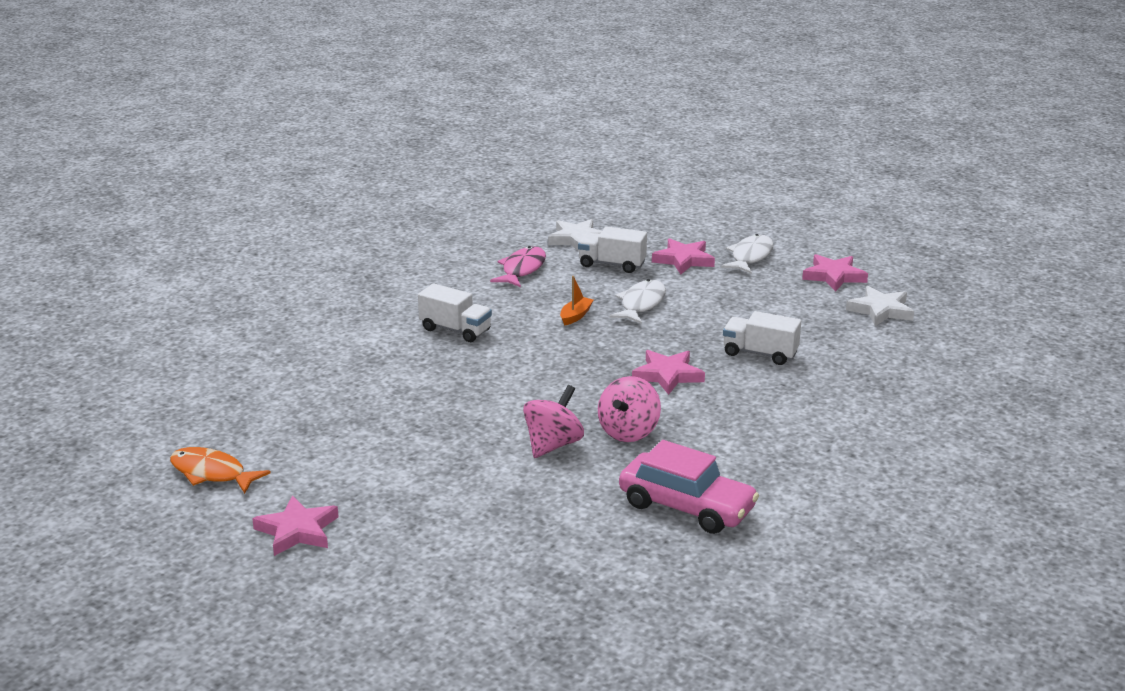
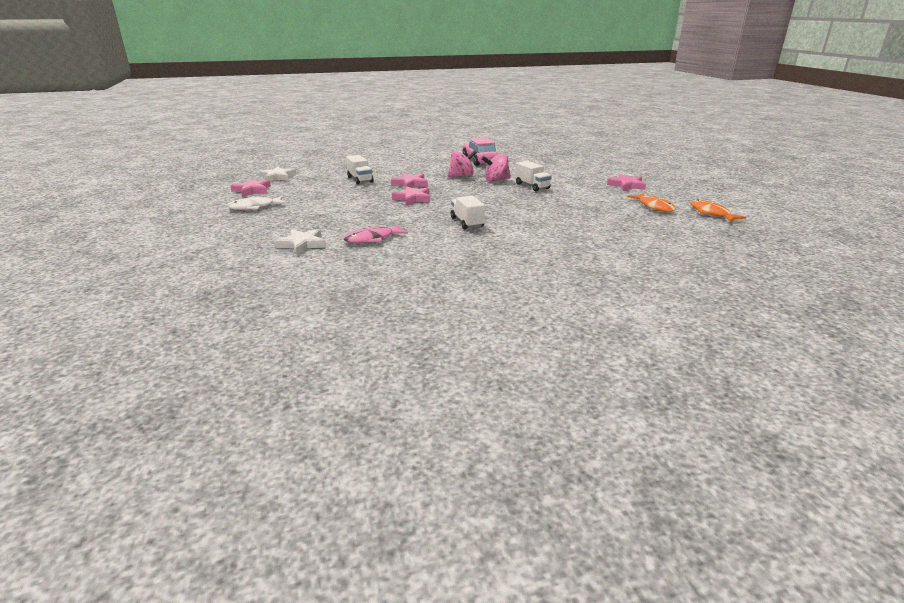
camera: 140 degrees left, 0 degrees up
(107, 492) = (711, 213): none -> orange fish
(575, 316) = (397, 210): orange boat -> none
(612, 264) = (322, 225): white truck -> white truck (532, 186)
(641, 304) = (357, 206): white fish -> none
(684, 260) = (285, 216): pink star -> pink star (412, 198)

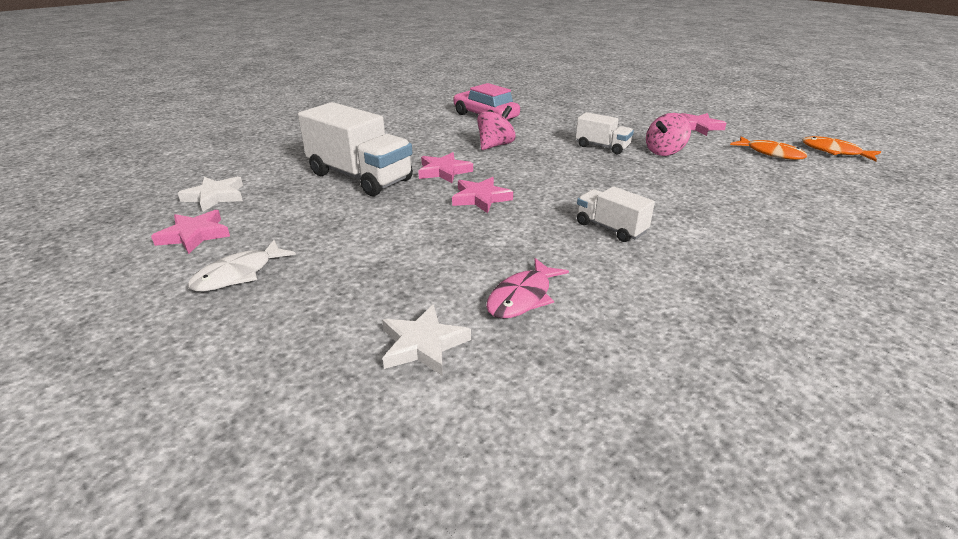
camera: 25 degrees left, 5 degrees up
(360, 179) = (360, 177): white truck -> white truck, size x1.89
(496, 180) = (547, 144): pink spinning top -> pink spinning top (664, 152)

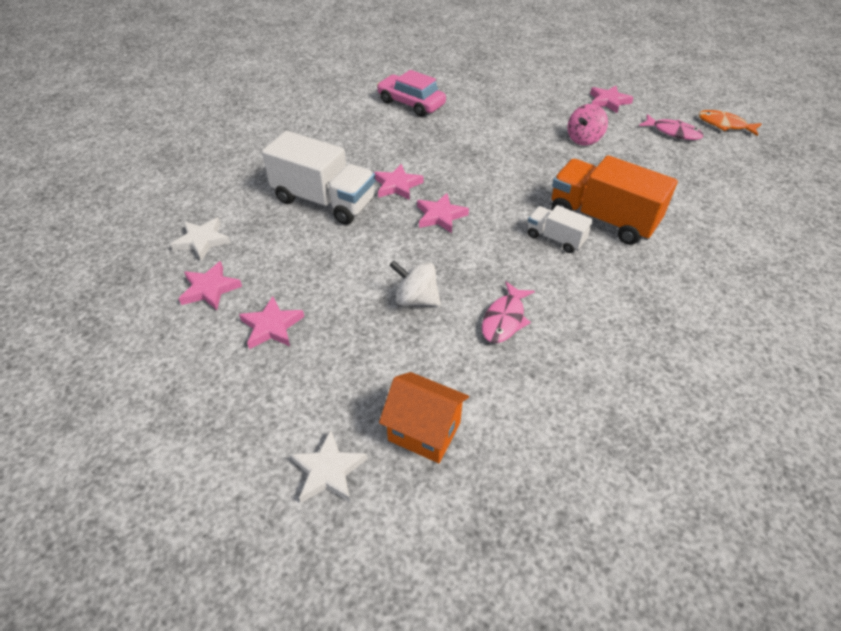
camera: 10 degrees left, 15 degrees up
(238, 274) = (272, 326): white fish -> pink star
(365, 409) = (424, 431): none -> orange house
(420, 266) = (416, 299): none -> white spinning top
(423, 344) = (445, 373): white star -> white star (328, 471)
(495, 145) = (433, 145): pink spinning top -> none
(602, 147) = (529, 138): white truck -> none
(673, 216) = (602, 219): none -> orange truck
(771, 153) = (673, 132): orange fish -> pink fish

